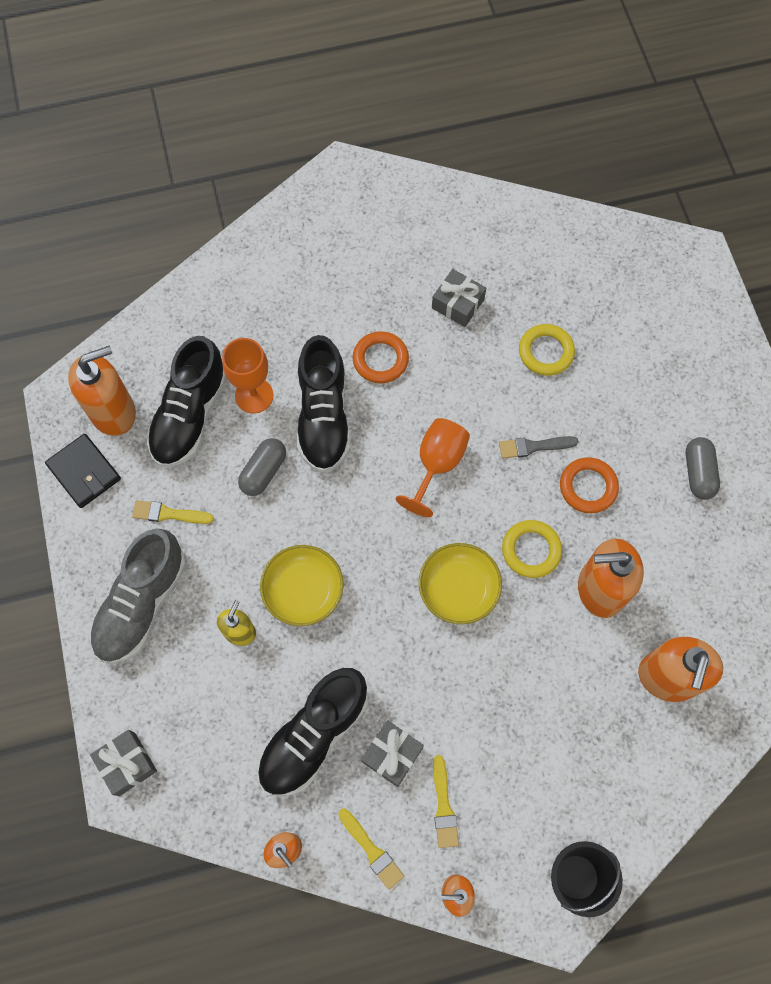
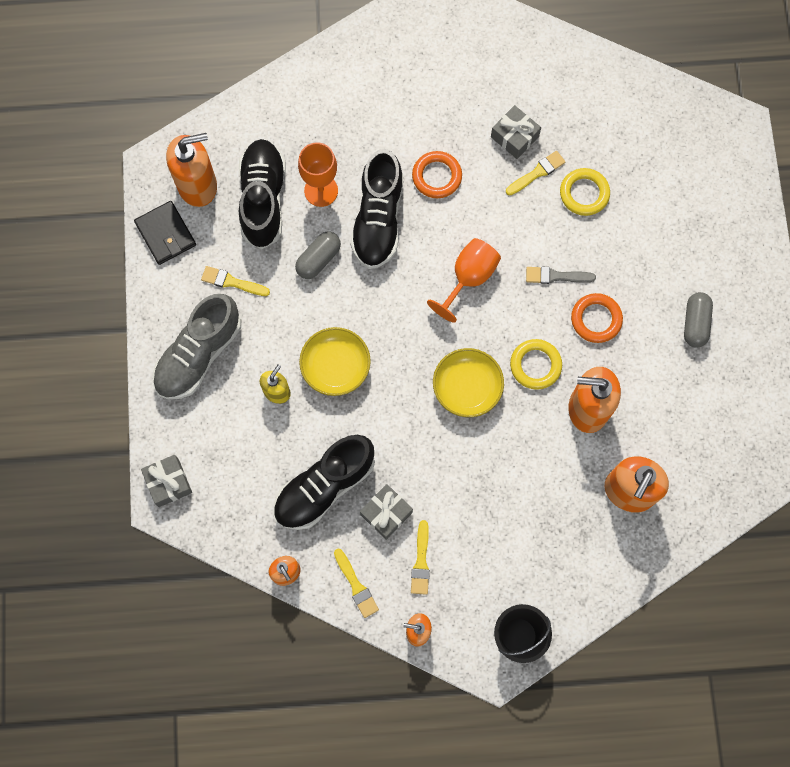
camera: 10 degrees right, 5 degrees up
(190, 415) = (263, 199): black shoe -> black shoe turned 150 degrees clockwise
(490, 338) = (537, 173): none -> yellow brush

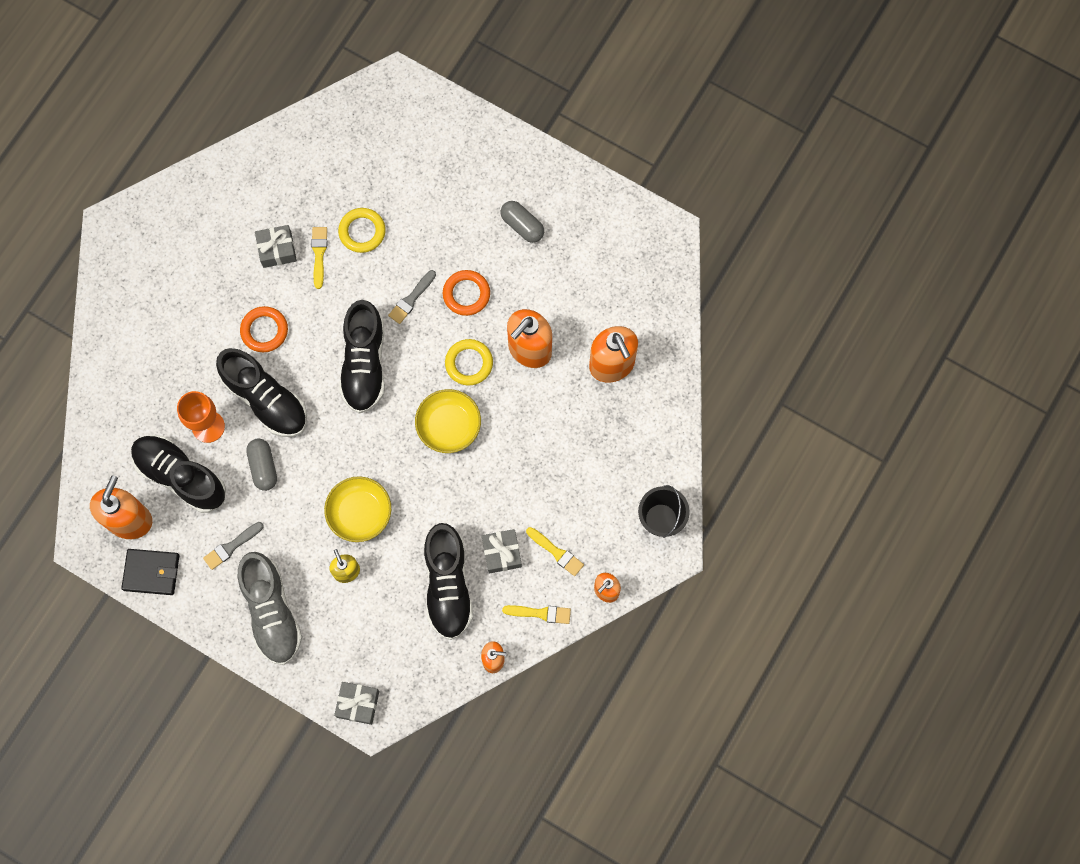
camera: 55 degrees left, 0 degrees up
(232, 282) = (231, 546): yellow brush -> grey brush
(469, 278) = (364, 364): orange goblet -> black shoe

